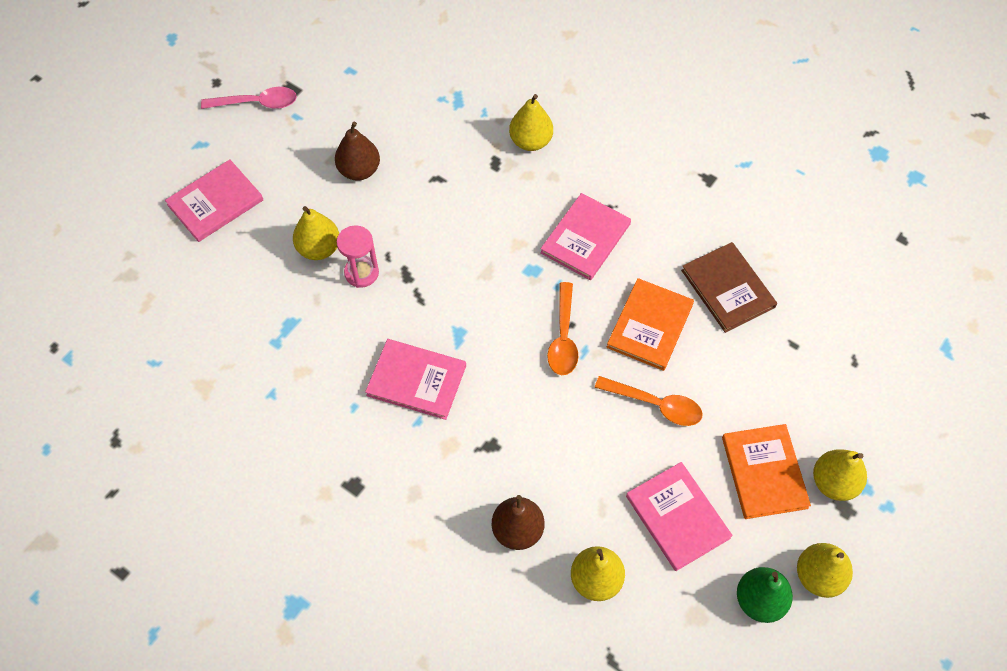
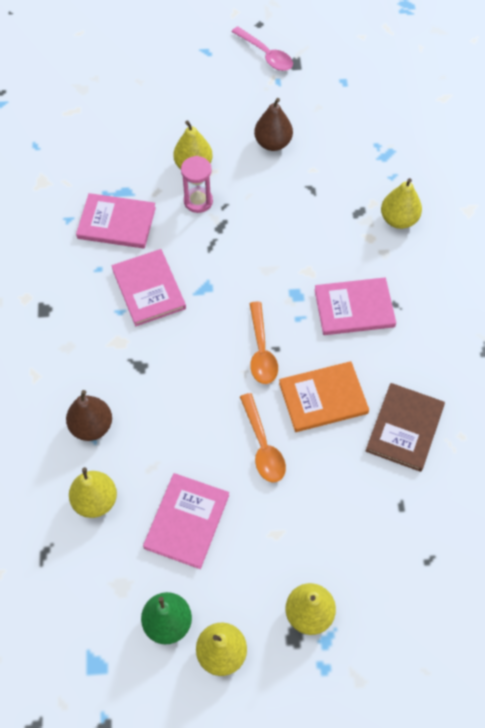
camera: 50 degrees right, 0 degrees up
(215, 202) = (173, 90): pink book -> pink book (116, 223)
(563, 338) = (261, 351): orange spoon -> orange spoon turned 60 degrees counterclockwise
(764, 472) = (273, 557): orange book -> none

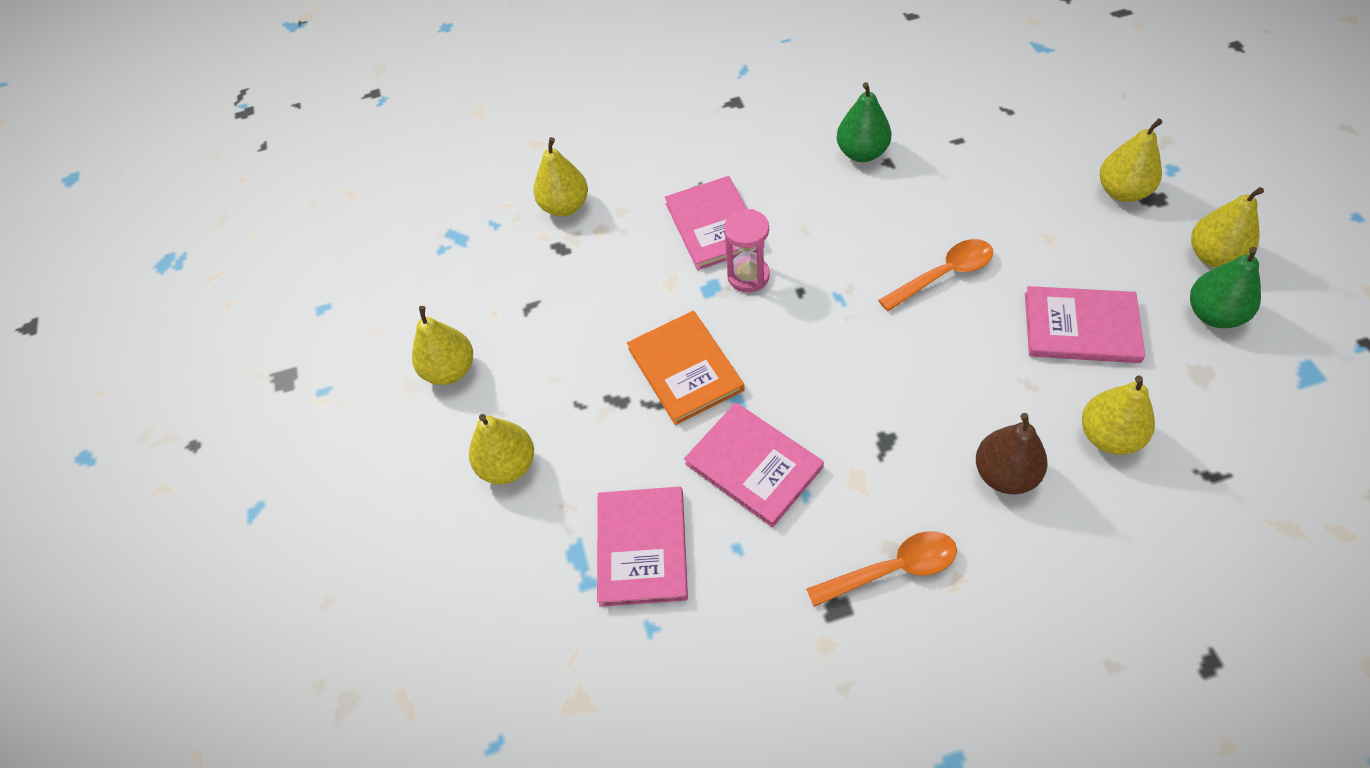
camera: 95 degrees left, 5 degrees down
(148, 289) = (753, 465): pink book -> pink book turned 75 degrees clockwise
(198, 201) = (577, 441): pink hourglass -> pink hourglass (748, 276)
(261, 351) = (809, 306): orange spoon -> orange spoon (892, 569)
(266, 55) = (265, 419): pink spoon -> none
(273, 143) = (450, 370): brown pear -> yellow pear
(323, 398) = (853, 231): orange book -> orange book (685, 369)
(404, 428) = (862, 153): brown book -> green pear

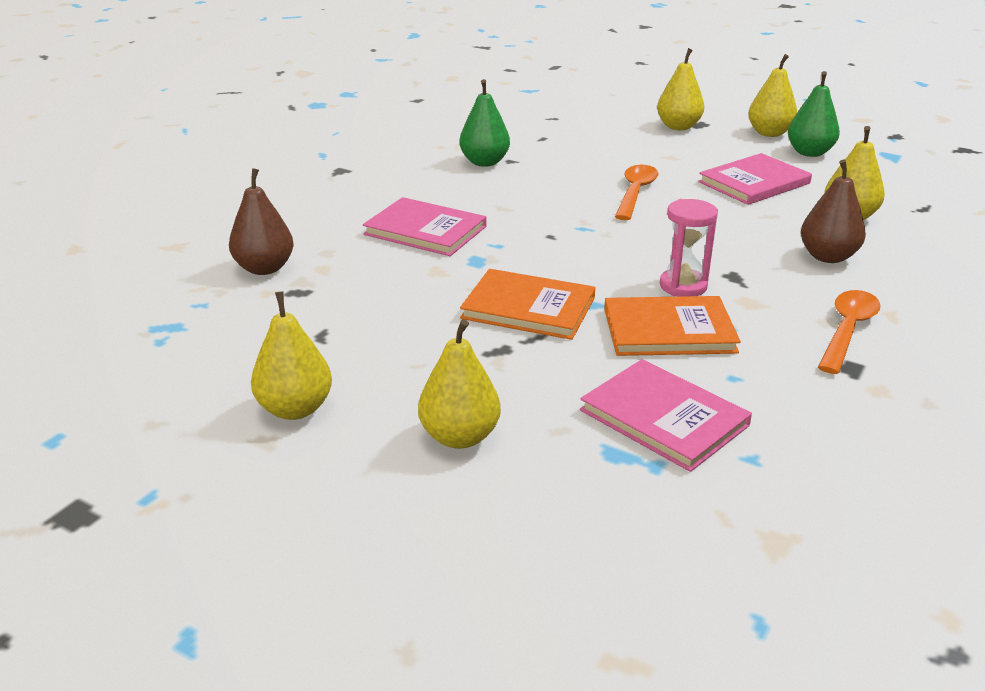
camera: 50 degrees left, 25 degrees down
(565, 206) = (264, 268): yellow pear -> brown pear
(748, 276) = (497, 243): pink hourglass -> pink hourglass (683, 286)
(753, 465) = (669, 330): pink book -> orange book

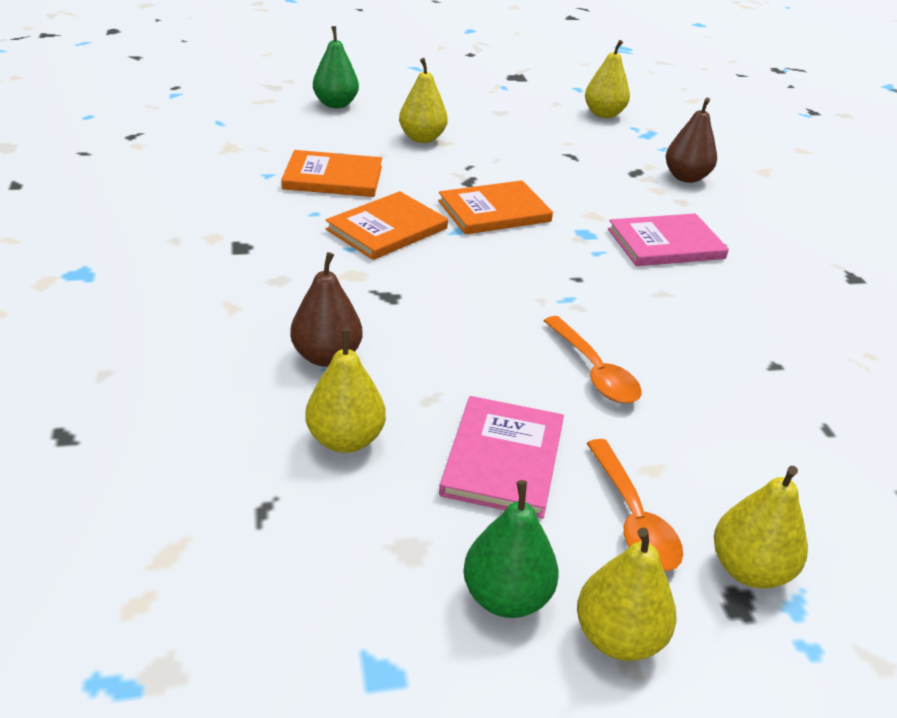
camera: 135 degrees right, 5 degrees up
(295, 409) = (513, 125): yellow pear -> yellow pear (603, 114)
(484, 162) = (788, 349): green pear -> green pear (336, 104)
(664, 418) = (333, 178): pink book -> orange book
(683, 286) = (417, 269): pink hourglass -> none
(847, 330) = (260, 277): orange spoon -> orange spoon (633, 518)

